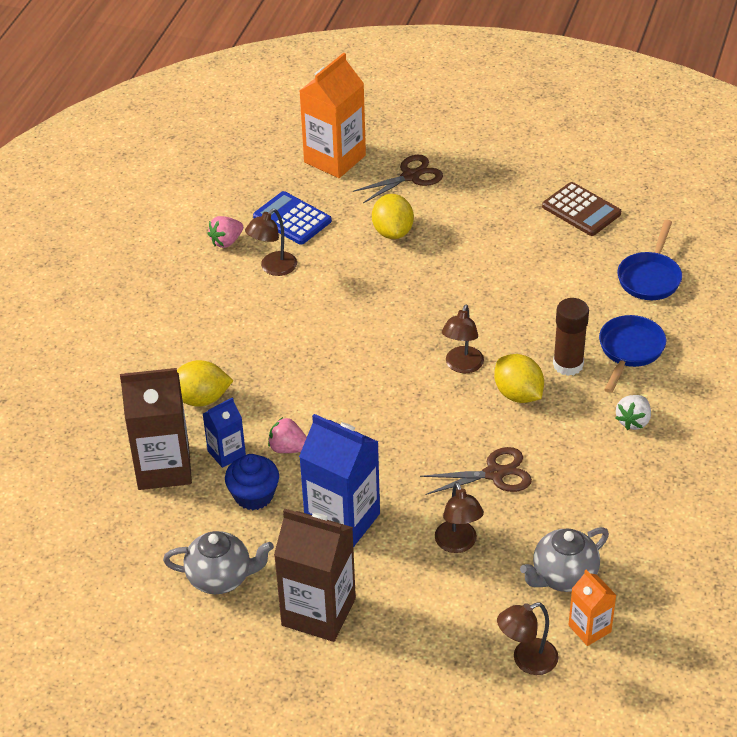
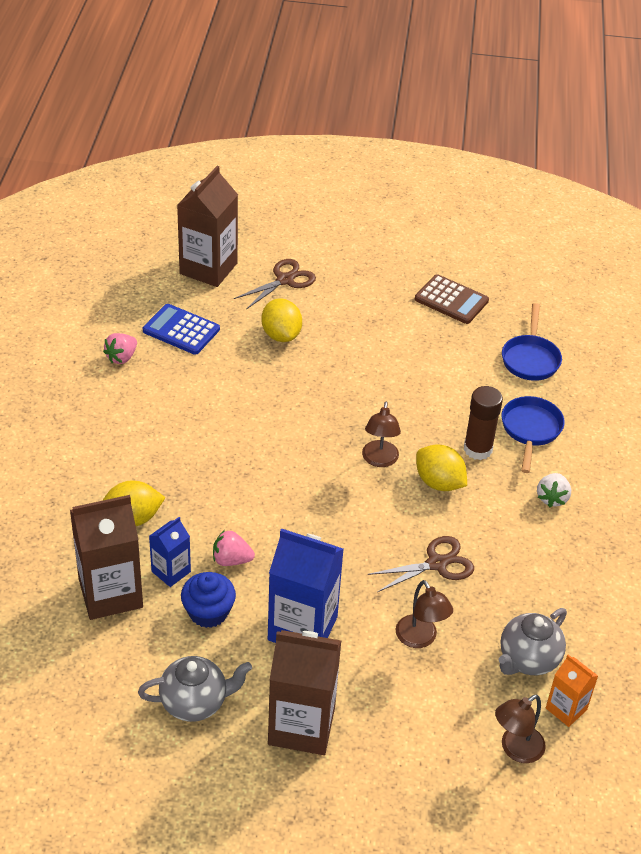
camera: 15 degrees left, 0 degrees up
(273, 268) = (174, 380): brown lamp -> none
(335, 159) = (208, 268): orange carton -> brown carton

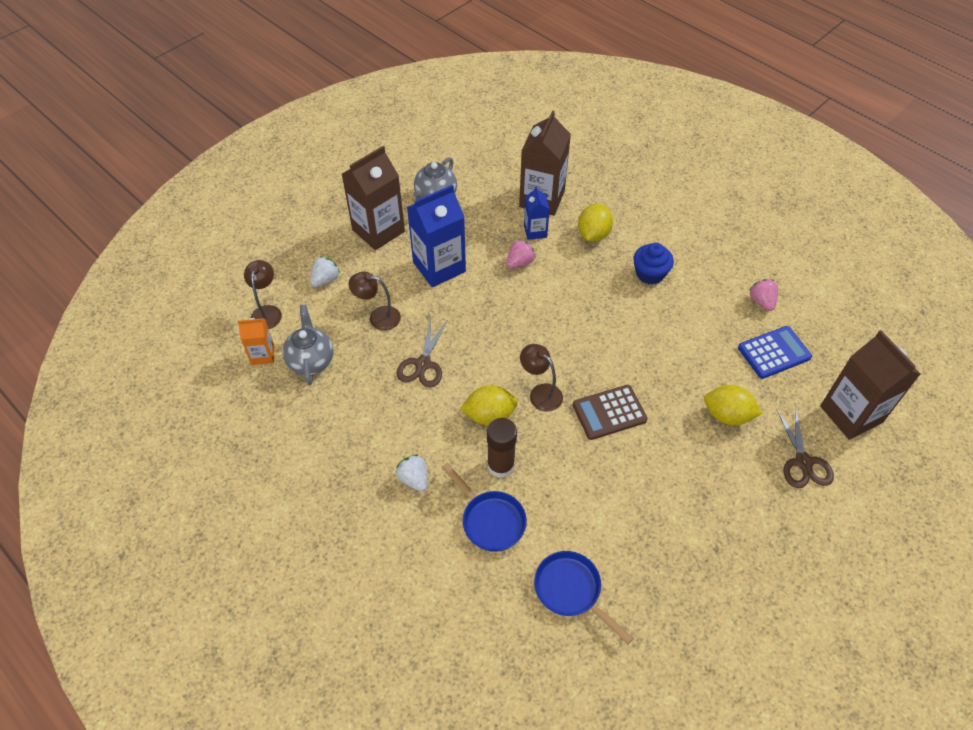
camera: 130 degrees right, 10 degrees up
(208, 612) = (490, 232): blue cupcake -> blue cupcake (650, 273)
(420, 726) = (325, 279): none -> white strawberry
(451, 300) = (695, 584): brown calculator -> brown calculator (609, 412)

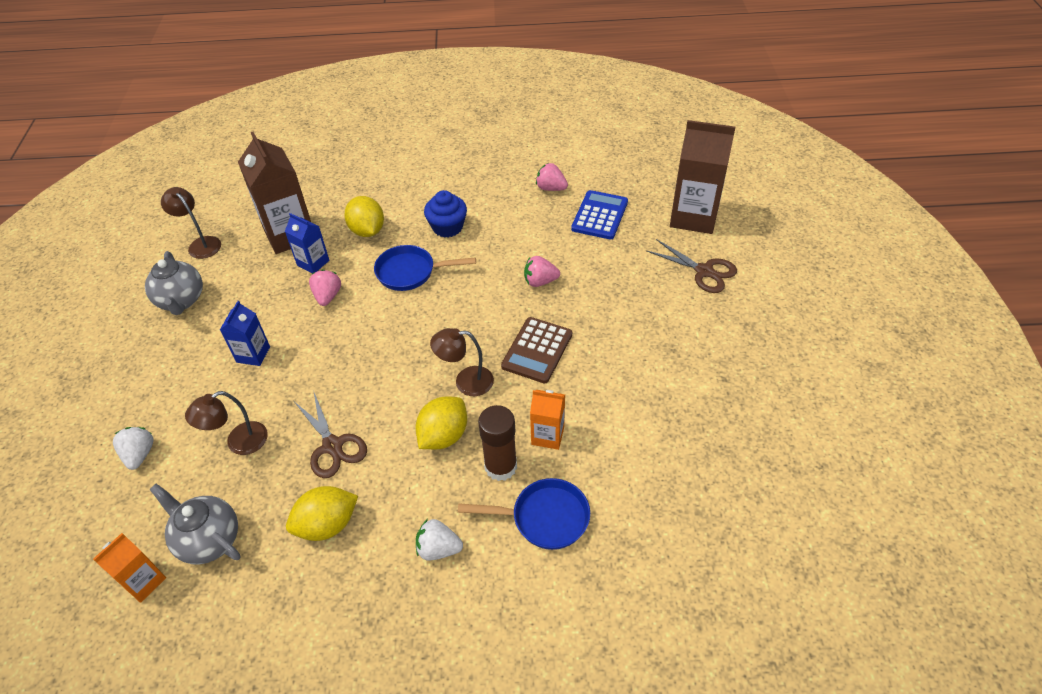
camera: 45 degrees left, 5 degrees down
(267, 312) = (102, 536): brown lamp -> brown lamp (201, 244)
(378, 230) = (151, 369): brown carton -> none
(439, 267) = (253, 354): blue carton -> blue carton, size x0.53
(550, 473) = (547, 435): none -> orange carton
(571, 591) = (670, 508): blue pan -> blue pan (410, 272)
(668, 366) = (540, 281): none -> pink strawberry
(727, 415) = (620, 282): yellow lemon -> yellow lemon (327, 525)

